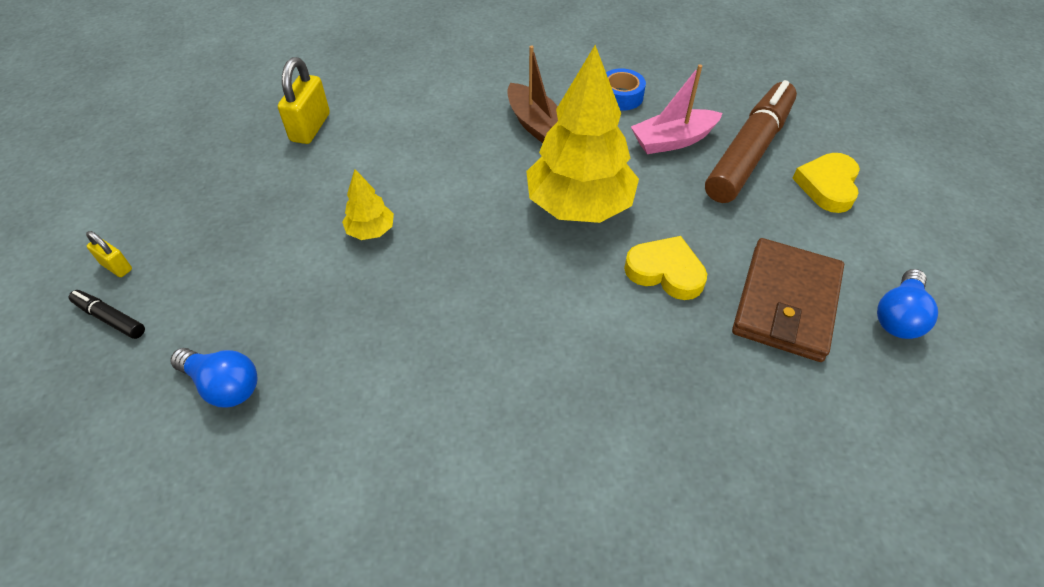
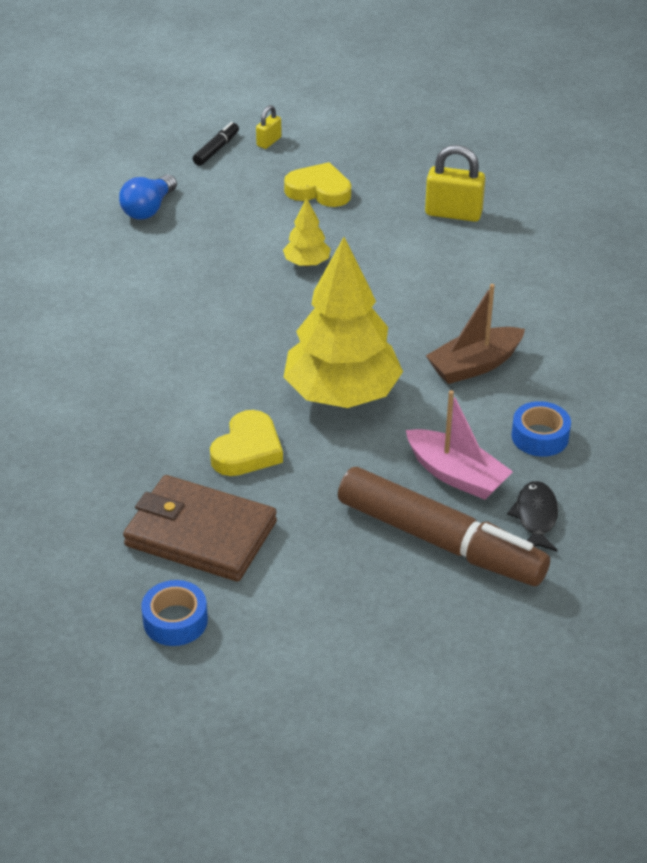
camera: 90 degrees right, 10 degrees down
(673, 140) = (456, 475): pink boat -> pink boat turned 150 degrees clockwise
(710, 104) = (535, 517): none -> black fish
(827, 186) = (380, 605): yellow heart -> yellow heart (319, 191)
(898, 316) = (175, 620): blue light bulb -> blue tape

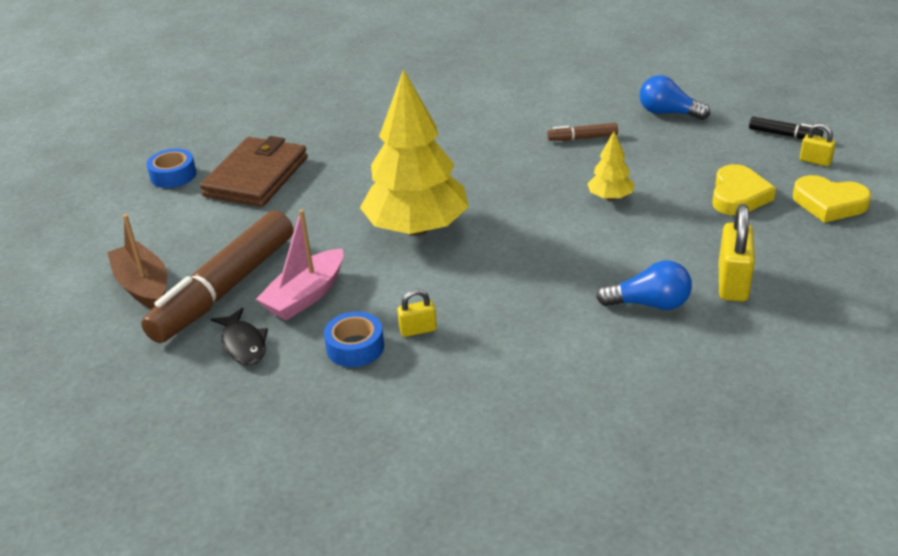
camera: 90 degrees right, 5 degrees down
(184, 270) = (582, 138): none -> brown marker
(247, 450) = (347, 188): yellow heart -> yellow heart (829, 203)
(474, 365) = (464, 303): brown boat -> brown boat (143, 286)
(480, 259) = (649, 304): none -> blue light bulb
(514, 395) = (418, 330): none -> yellow padlock
(535, 517) = (243, 344): black fish -> black fish turned 60 degrees clockwise

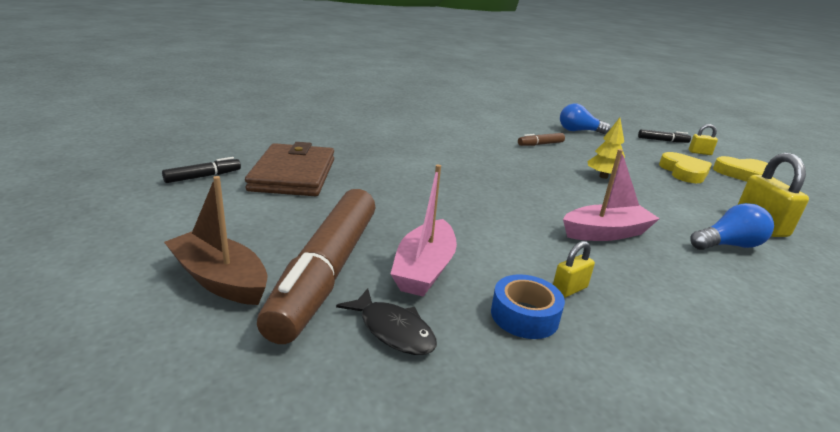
camera: 25 degrees left, 10 degrees down
(173, 175) = (203, 176): blue tape -> black marker
(417, 228) = (479, 205): yellow tree -> none
(522, 275) = (606, 233): none -> pink boat

